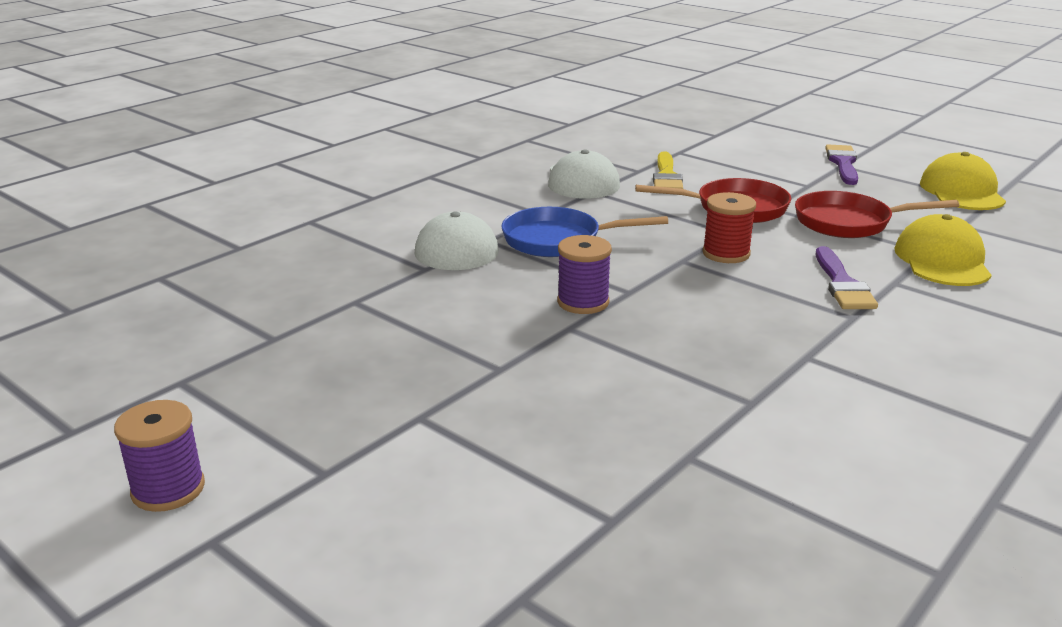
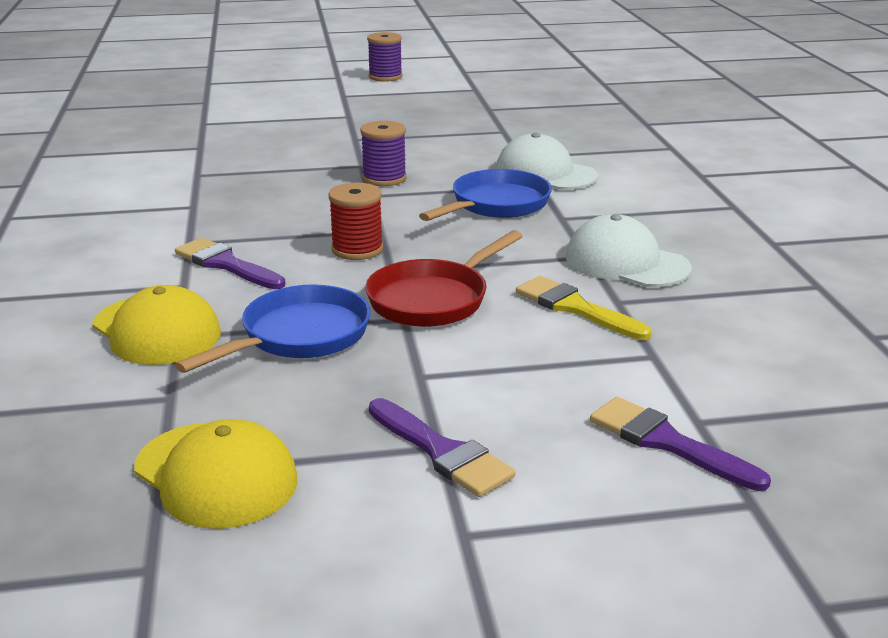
camera: 130 degrees right, 0 degrees up
(742, 136) = (667, 442): none -> purple brush
(848, 222) = (299, 336): red pan -> blue pan

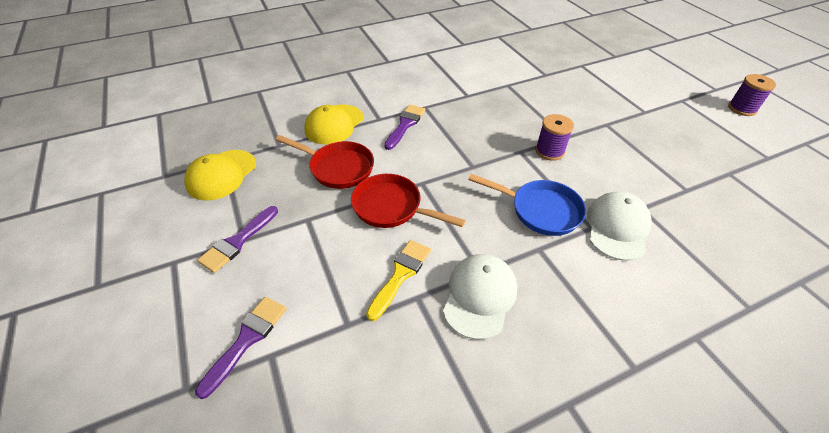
camera: 75 degrees right, 20 degrees up
(299, 336) = (338, 168): blue pan -> red pan
(357, 249) = (442, 164): red spool -> none

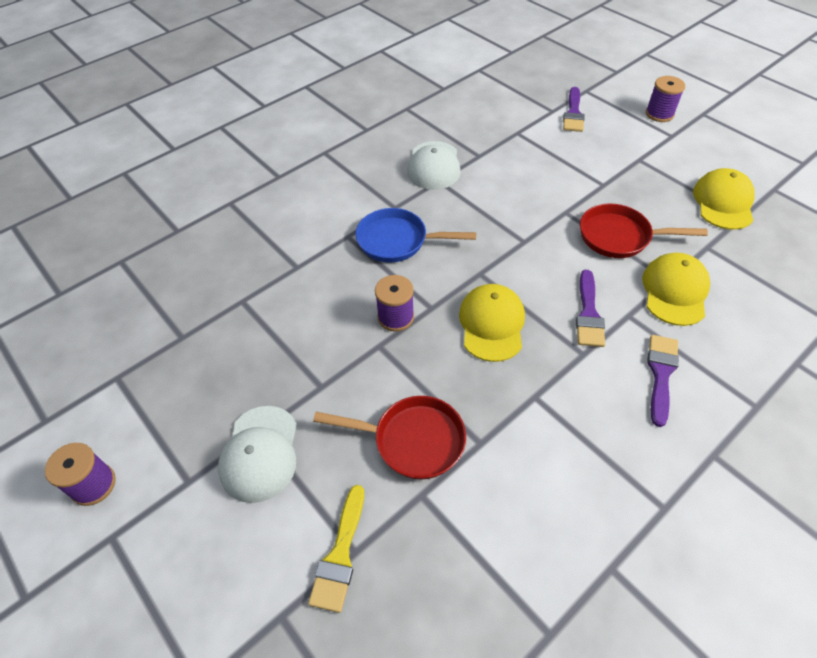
camera: 165 degrees right, 5 degrees up
(145, 302) = (659, 114): none -> purple spool
(237, 242) = (641, 157): purple brush -> purple brush (661, 374)
(391, 207) = (538, 211): red pan -> red pan (413, 440)
(400, 275) = (498, 165): yellow brush -> yellow brush (340, 555)
(477, 133) = (492, 324): none -> yellow cap
(617, 227) = (324, 241): white cap -> white cap (260, 453)

